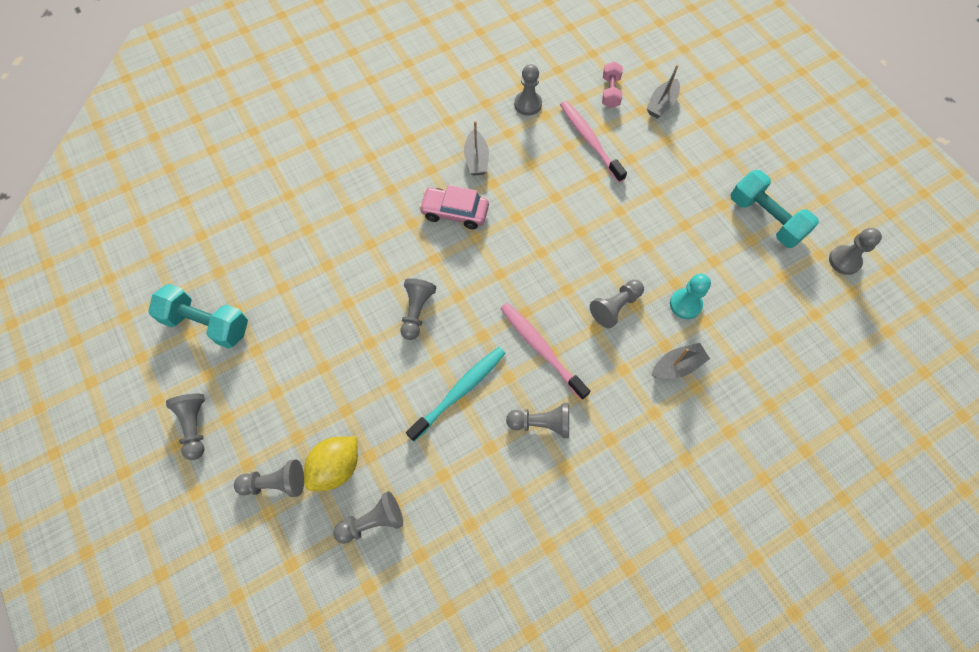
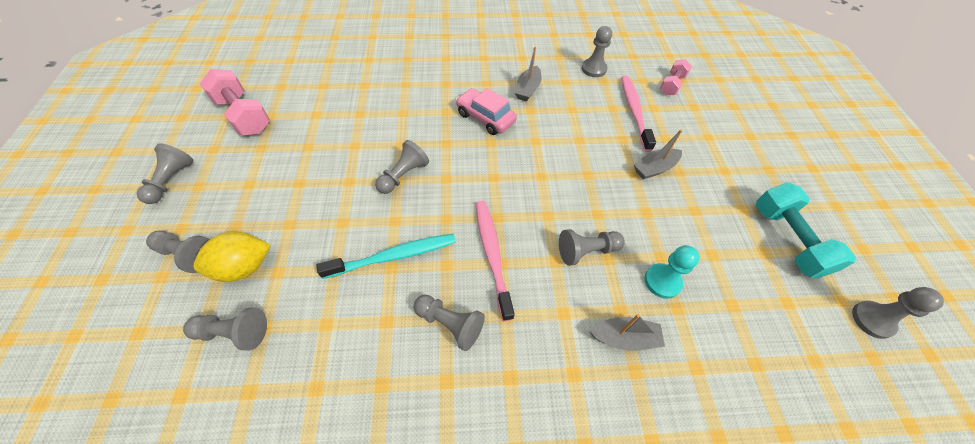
camera: 25 degrees right, 10 degrees down
(207, 324) = (244, 115): turquoise dumbbell -> pink dumbbell
(661, 104) = (716, 109): grey boat -> grey boat (654, 168)

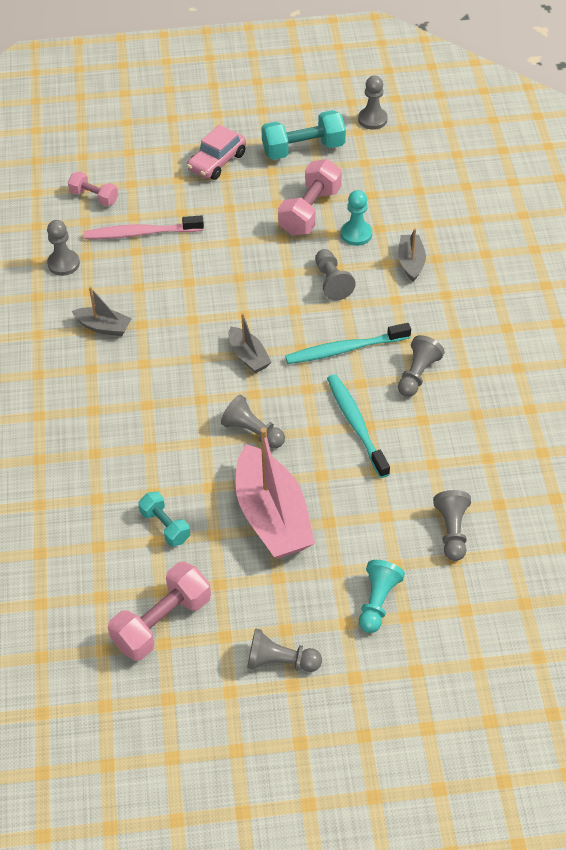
camera: 90 degrees left, 5 degrees down
(187, 254) = (377, 602): grey pawn -> turquoise pawn
(244, 267) = (385, 546): yellow lemon -> none
(310, 184) = (272, 516): none -> pink boat
(326, 119) = (165, 526): none -> turquoise dumbbell
(485, 118) = (156, 365): pink car -> pink car (217, 162)
(492, 255) = (344, 349): pink toothbrush -> turquoise toothbrush
(654, 168) = (226, 225): grey boat -> grey boat (248, 356)
(689, 239) = (310, 211): none -> pink dumbbell

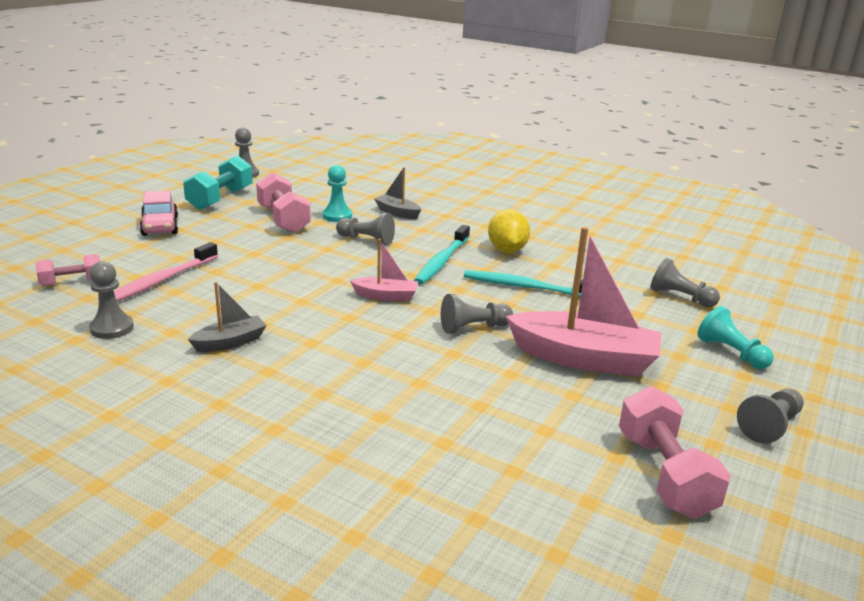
camera: 55 degrees left, 25 degrees down
(165, 526) = (532, 417): turquoise dumbbell -> none
(248, 356) = (386, 296): grey boat -> pink boat
(417, 374) = (507, 250): grey pawn -> yellow lemon

